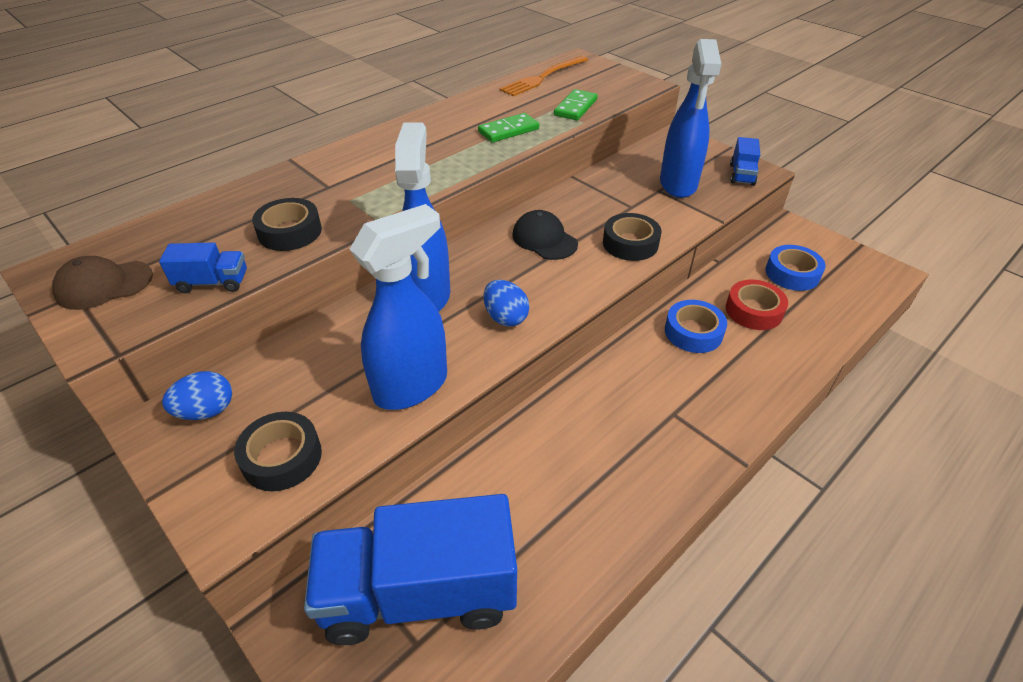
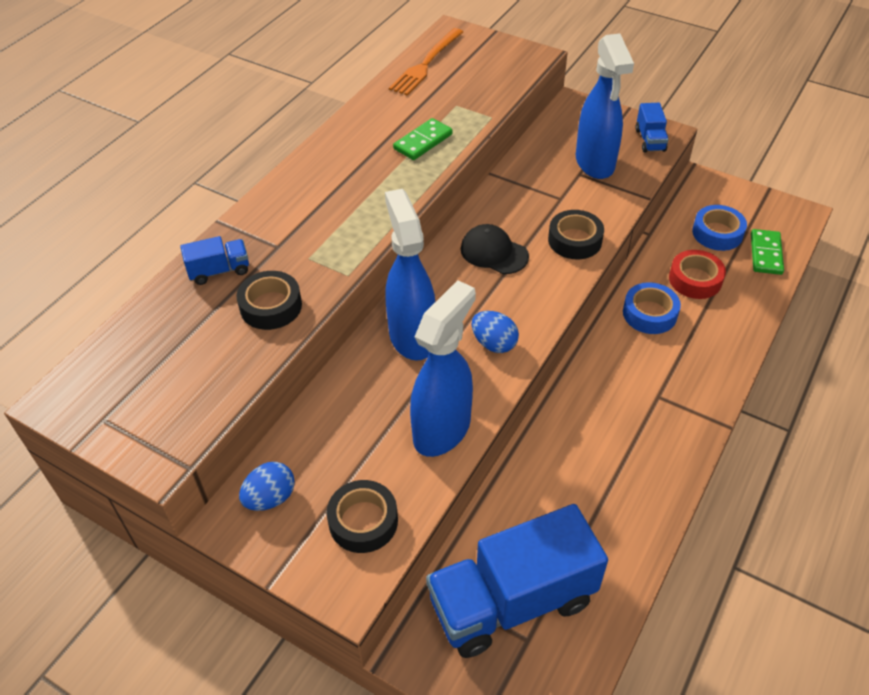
camera: 15 degrees left, 5 degrees up
(104, 285) = (125, 403): brown cap -> none
(213, 282) = (230, 377): blue truck -> blue truck (219, 271)
(575, 107) = (476, 99): green domino -> green domino (765, 254)

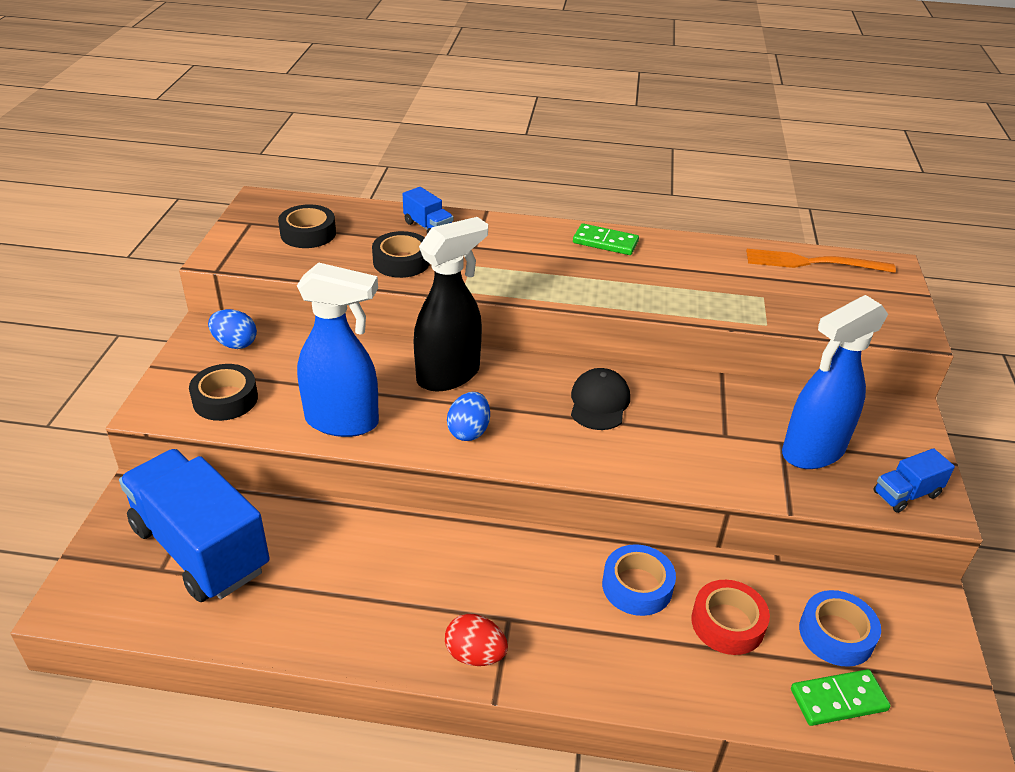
camera: 65 degrees right, 10 degrees down
(411, 336) = (449, 375): blue spray bottle -> black spray bottle
(423, 141) = (683, 289): green domino -> green domino (605, 242)
(574, 240) = (663, 460): black tape -> black tape (308, 233)
(686, 426) = (475, 655): none -> red egg

